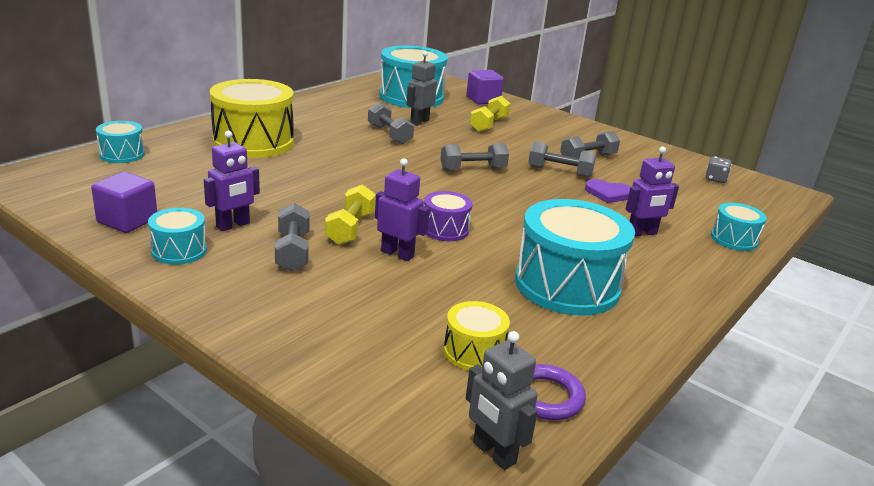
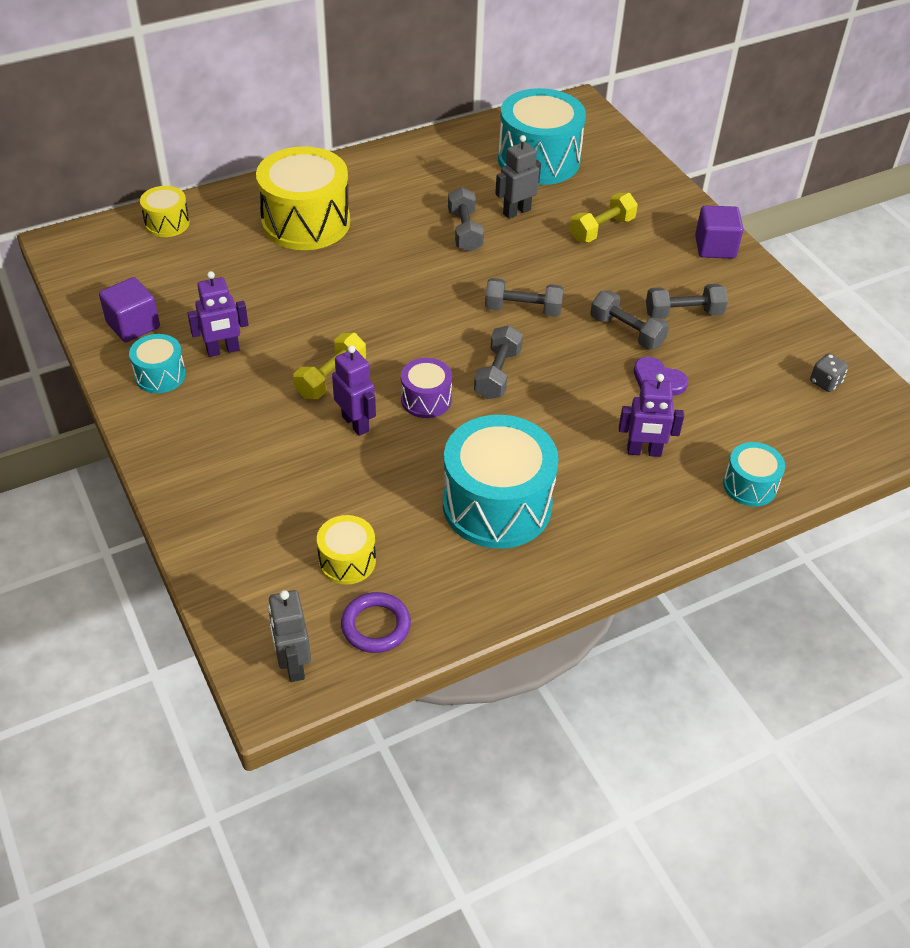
camera: 25 degrees right, 20 degrees up
(122, 154) = (167, 223): turquoise drum -> yellow drum
(292, 251) = (259, 398): grey dumbbell -> grey dumbbell (497, 374)
(483, 100) = (631, 177): purple cube -> purple cube (715, 247)

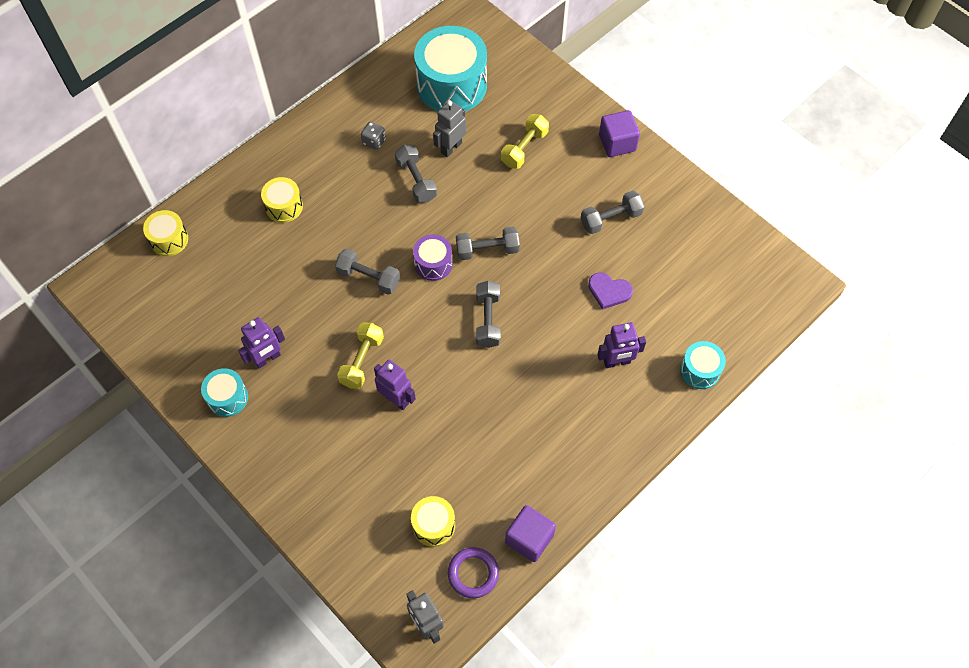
camera: 15 degrees left, 15 degrees up
(133, 325) = (185, 354): purple cube -> purple cube (529, 538)
(306, 222) = (284, 206): yellow drum -> yellow drum, size x0.50
(426, 399) = (442, 361): purple drum -> purple drum (433, 264)
(497, 505) = (525, 442): turquoise drum -> none
(626, 332) = (573, 250): grey dumbbell -> grey dumbbell (368, 278)
(825, 382) = (731, 257): grey dice -> grey dice (374, 141)

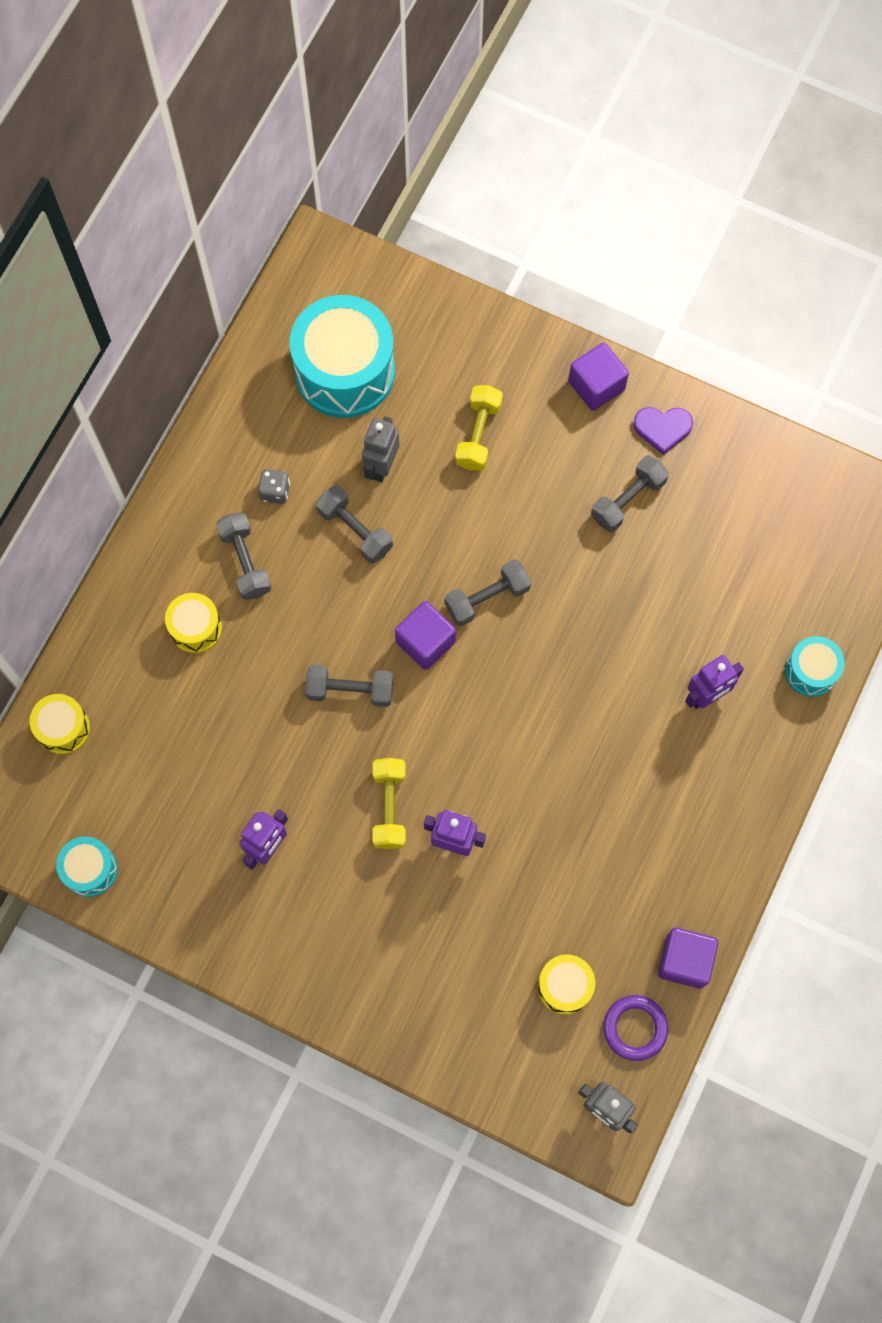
camera: 20 degrees left, 10 degrees up
(227, 398) = (240, 917): turquoise drum -> turquoise drum (90, 869)
(433, 264) = (425, 642): purple drum -> purple cube
(488, 320) = (525, 695): grey dumbbell -> grey dumbbell (245, 562)
(609, 291) = (662, 603): purple heart -> purple heart (662, 428)

